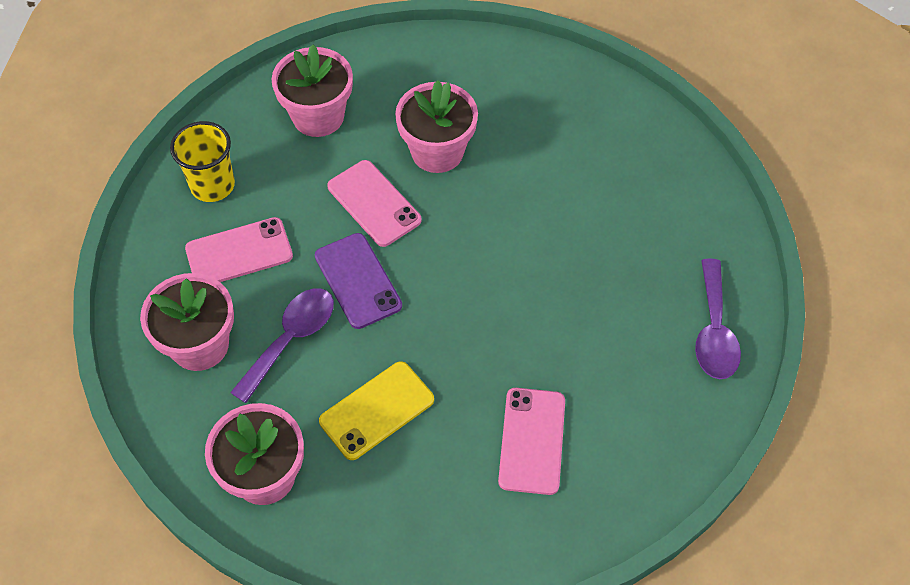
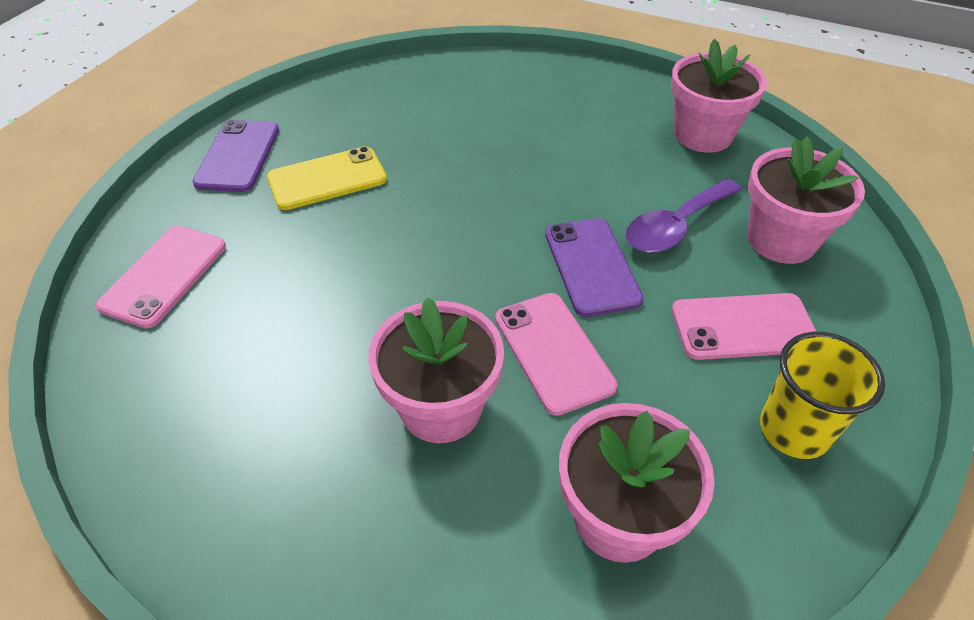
camera: 165 degrees left, 10 degrees down
(377, 410) = (591, 158): yellow phone -> yellow phone (327, 179)
(532, 441) = (455, 117): pink phone -> pink phone (164, 275)
(714, 331) = (238, 156): purple spoon -> purple phone

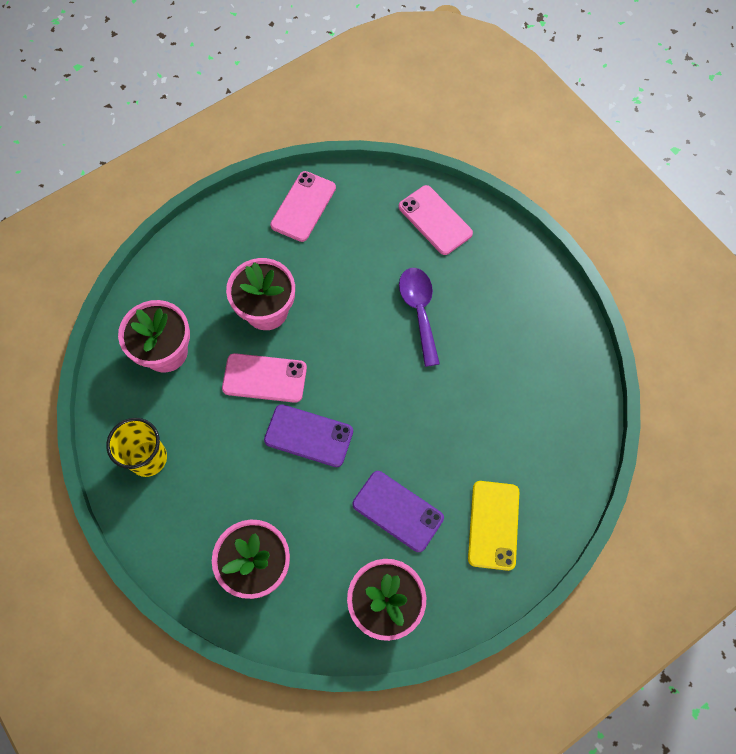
camera: 120 degrees right, 20 degrees up
(238, 156) = (531, 285): purple phone -> purple phone (397, 511)
(327, 179) = (476, 327): yellow phone -> yellow phone (493, 525)
(675, 226) = (309, 509): purple spoon -> purple spoon (419, 311)
(743, 327) = (216, 486): pink phone -> pink phone (303, 206)

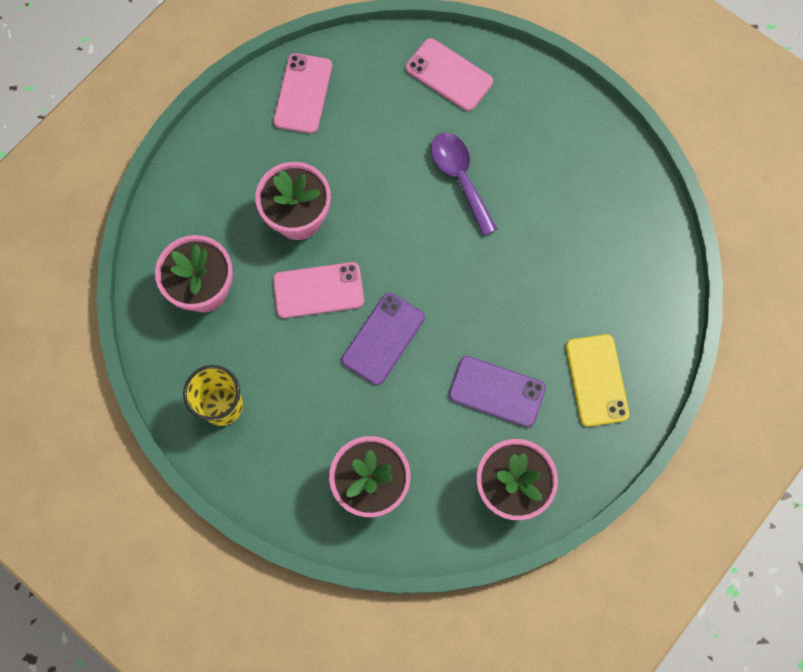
camera: 15 degrees left, 5 degrees up
(308, 436) = (383, 339): purple phone -> purple phone turned 60 degrees counterclockwise

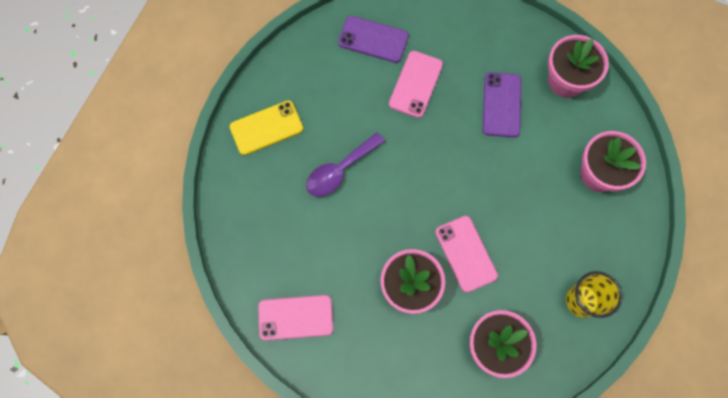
camera: 105 degrees left, 0 degrees up
(383, 339) = (488, 194): purple phone -> purple phone (373, 39)
(449, 75) = (249, 201): pink phone -> pink phone (415, 84)
(596, 380) = (471, 41): yellow phone -> yellow phone (266, 128)

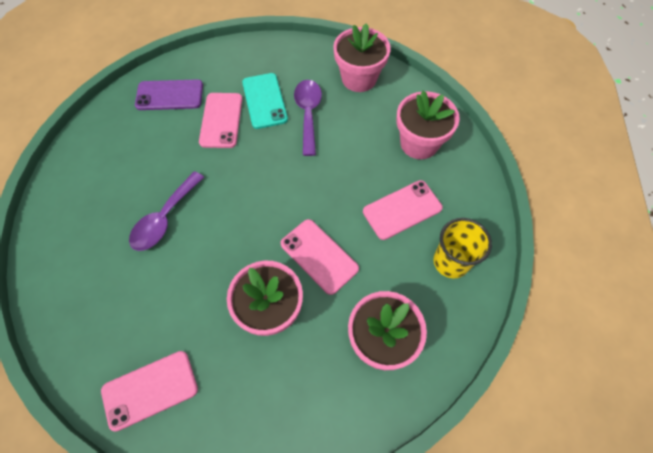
camera: 20 degrees left, 10 degrees down
(266, 128) = (77, 202): yellow phone -> none
(463, 76) = (264, 101): none -> turquoise phone
(501, 105) = (308, 114): purple phone -> purple spoon
(556, 236) = (402, 210): none -> pink phone

